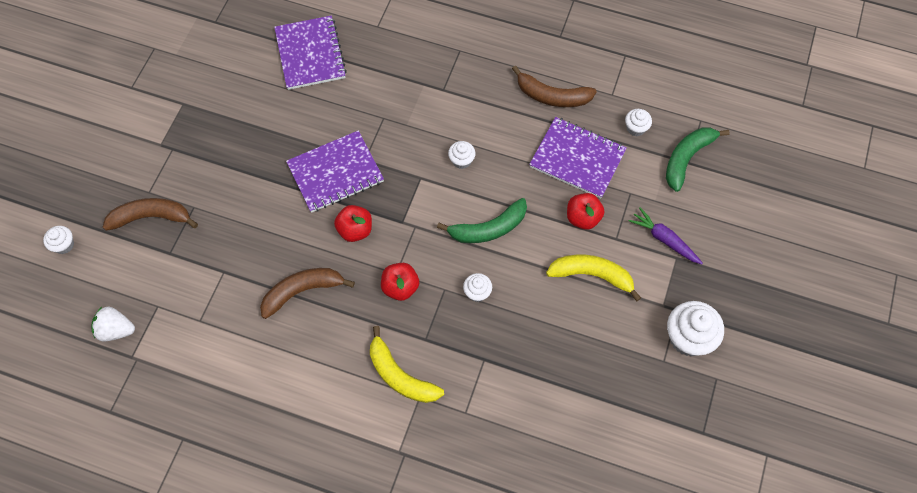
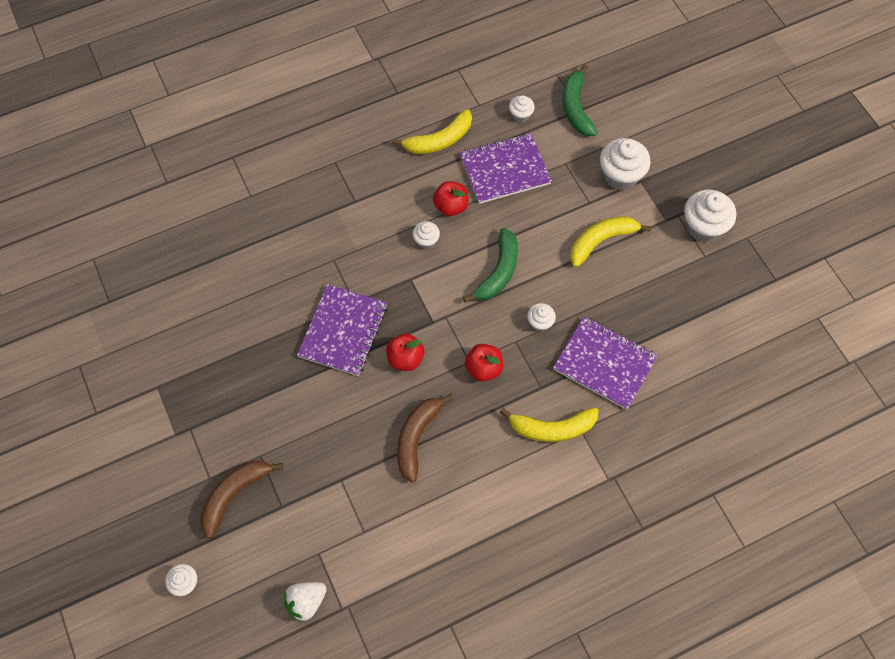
camera: 45 degrees left, 0 degrees up
(310, 54) = (220, 260): purple notebook -> purple notebook (604, 364)
(552, 96) = (439, 140): brown banana -> yellow banana
(583, 218) = (553, 207): red apple -> red apple (451, 206)
(664, 240) = (620, 175): purple carrot -> white cupcake

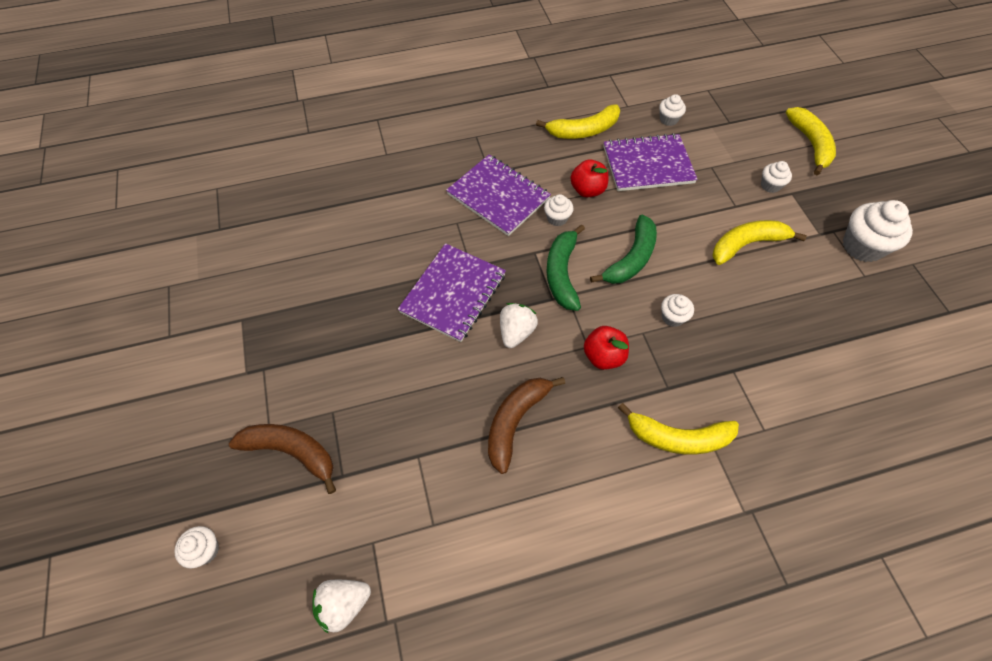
camera: 10 degrees right, 5 degrees down
(234, 494) = (292, 452): brown banana -> brown banana turned 60 degrees clockwise
(405, 358) = (516, 332): red apple -> white strawberry
(575, 108) = (725, 120): green banana -> green banana (562, 273)
(604, 364) = (745, 373): purple notebook -> purple notebook (498, 196)
(620, 175) = (770, 185): white cupcake -> white cupcake, size x0.53
(657, 124) = (810, 144): none -> yellow banana

